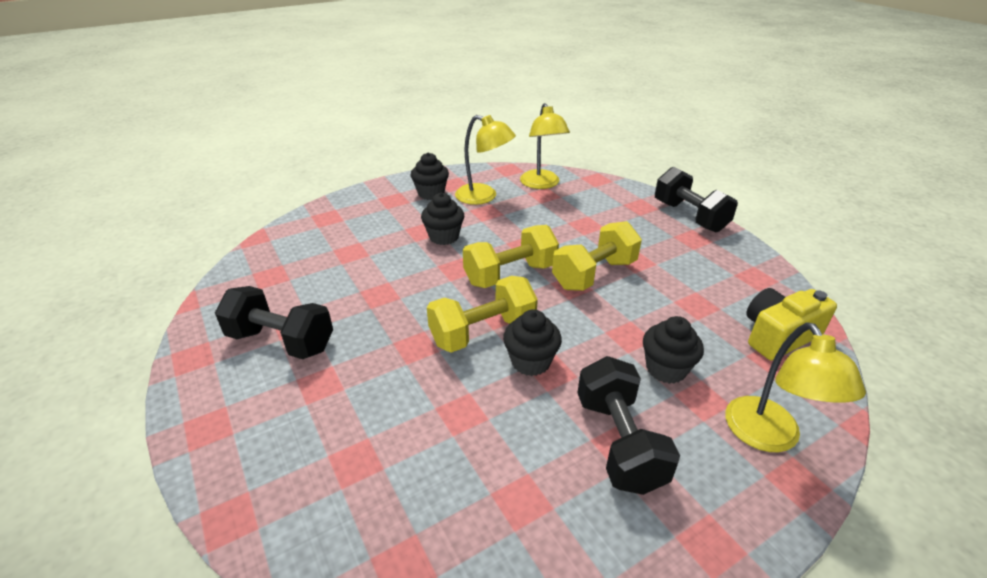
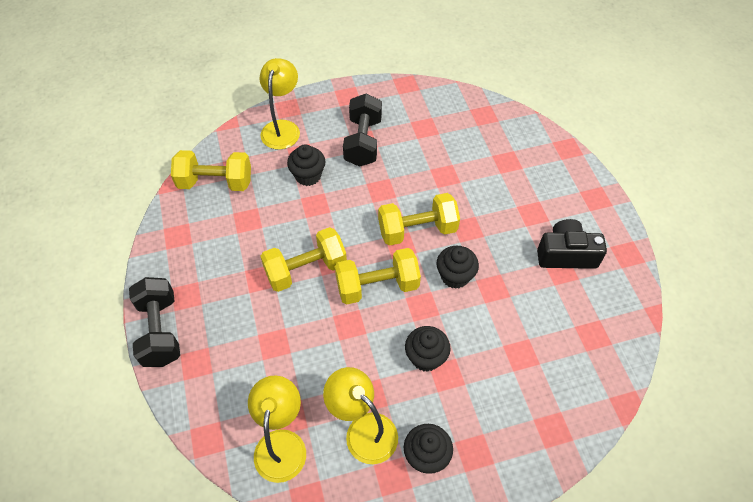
camera: 165 degrees left, 20 degrees up
(281, 341) = (566, 254): black dumbbell -> black camera
(530, 362) = (392, 199): black cupcake -> black cupcake (455, 276)
(778, 336) = (215, 182): yellow camera -> yellow dumbbell

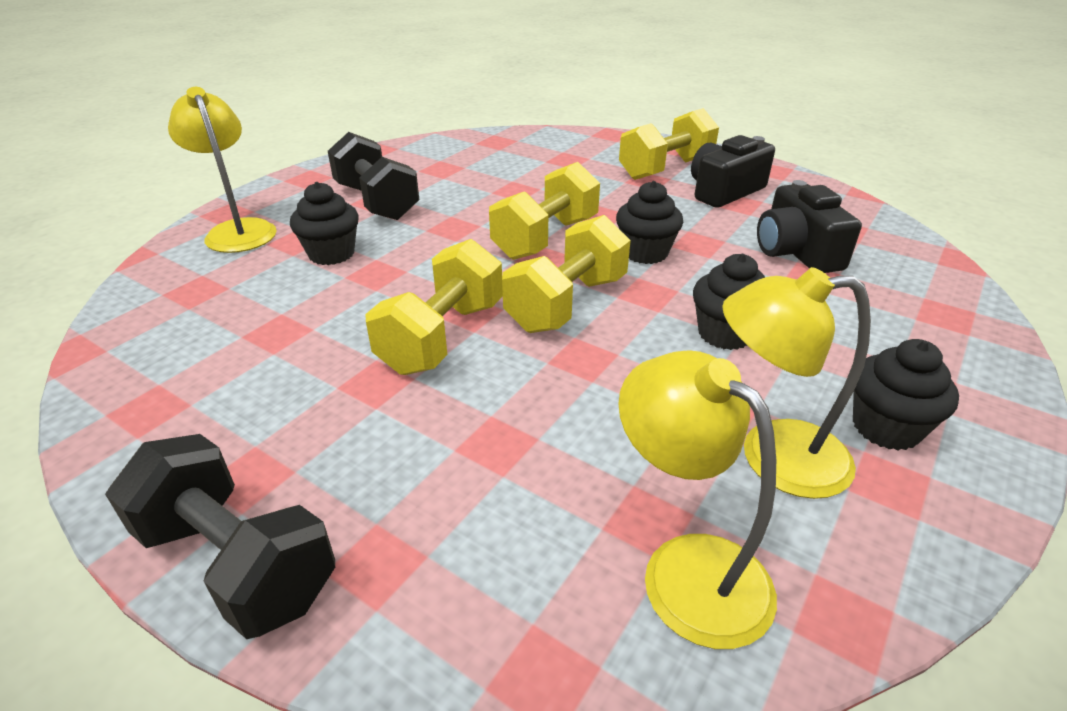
camera: 40 degrees left, 20 degrees down
(215, 182) = (170, 318): yellow dumbbell -> yellow dumbbell (665, 169)
(538, 332) = (796, 252): none -> black camera

